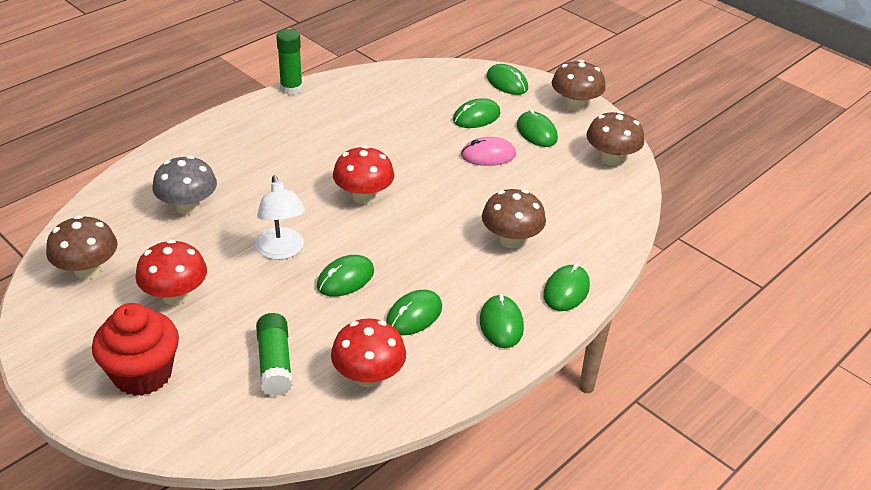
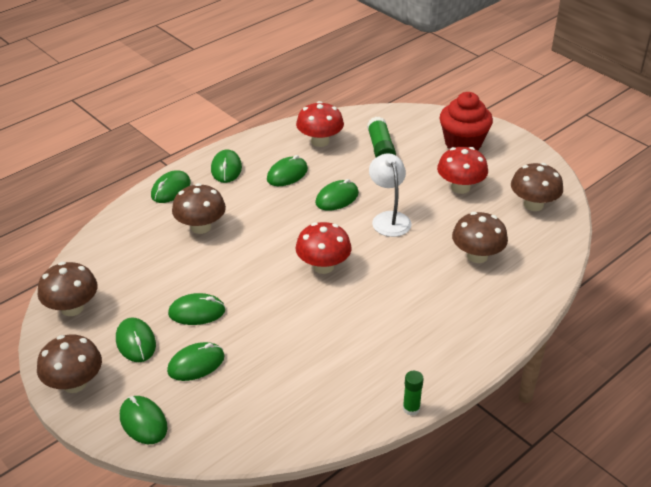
camera: 175 degrees left, 0 degrees up
(188, 207) = (477, 256): grey mushroom -> brown mushroom
(291, 88) = (411, 408): green glue stick -> green glue stick, size x0.65
(488, 155) = (197, 312): pink mouse -> green mouse

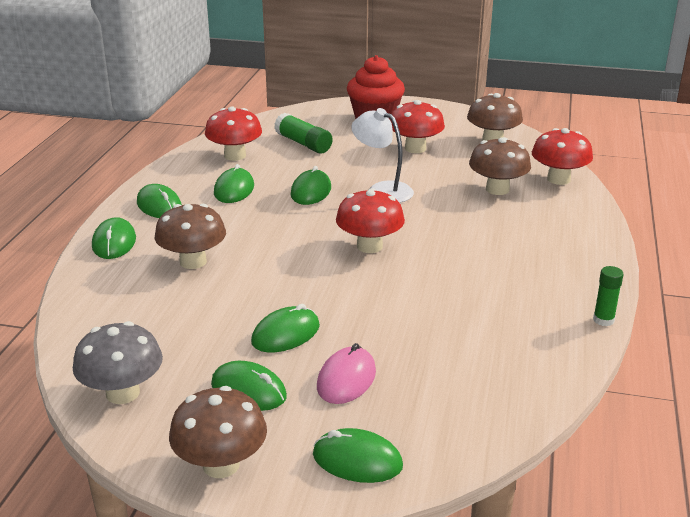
camera: 35 degrees left, 10 degrees down
(72, 308) = (123, 393): brown mushroom -> grey mushroom
(196, 364) = (346, 379): green mouse -> pink mouse
(540, 267) = (558, 179): none -> red mushroom

